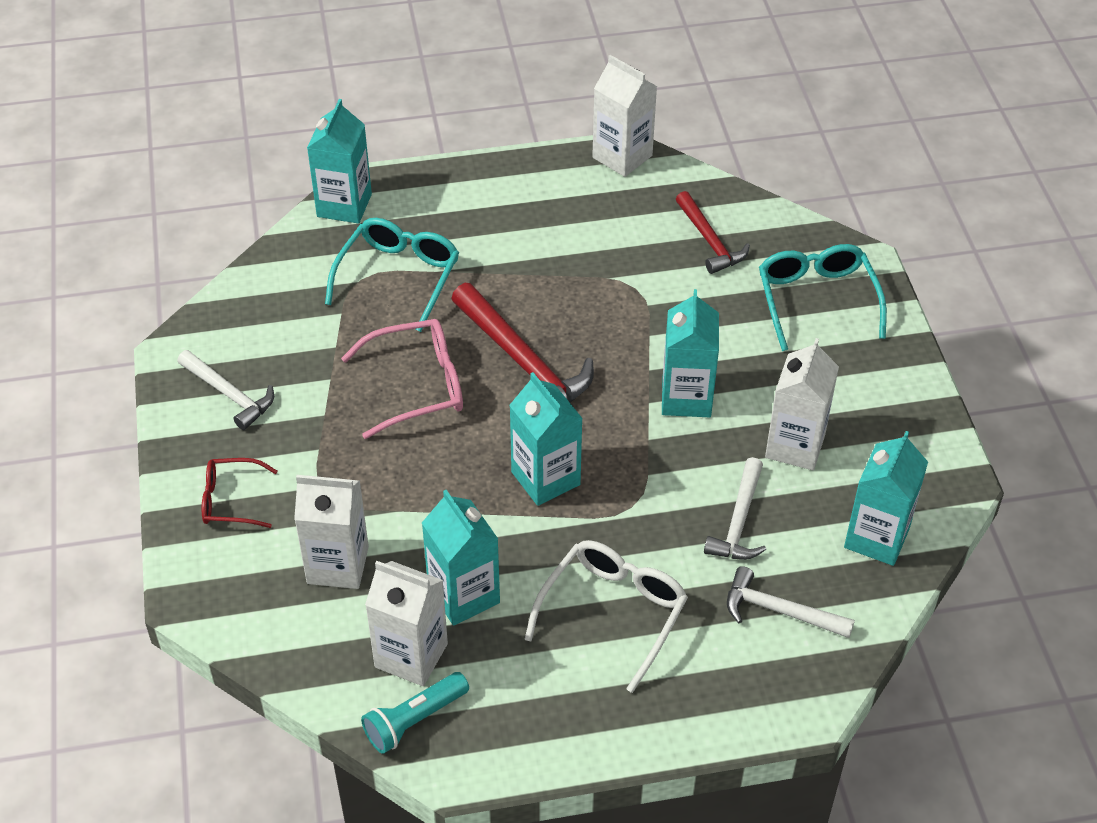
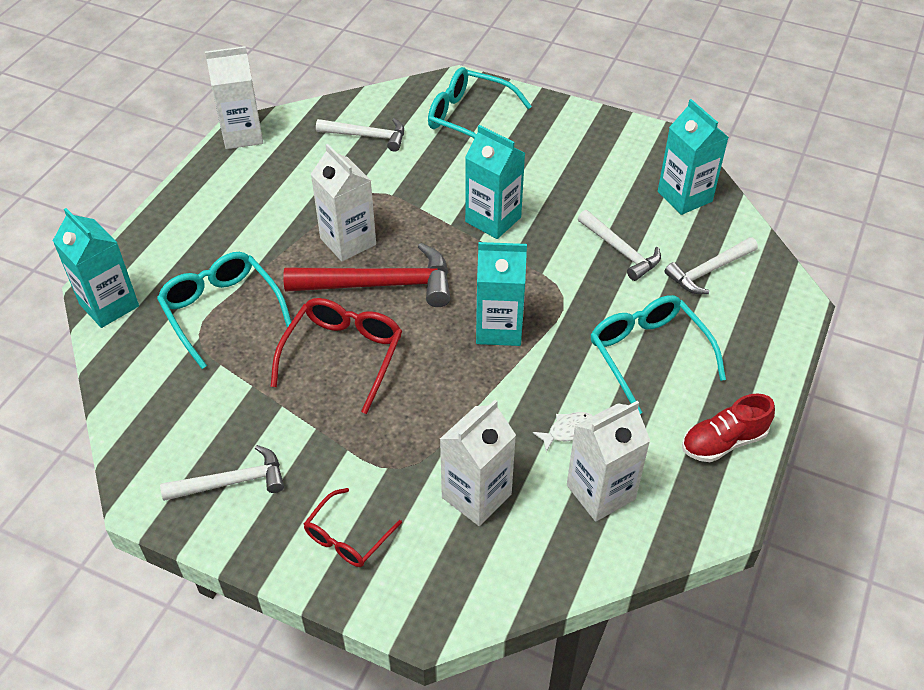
camera: 55 degrees left, 0 degrees up
(414, 720) = (663, 521): turquoise flashlight -> none
(417, 386) = (343, 355): pink glasses -> red glasses
(463, 595) = (568, 431): turquoise carton -> white fish
(549, 727) = (723, 442): none -> red shoe
(613, 613) = (648, 355): white glasses -> turquoise glasses
(709, 241) = (367, 136): red hammer -> white hammer
(795, 446) = (580, 192): white carton -> white carton (348, 241)

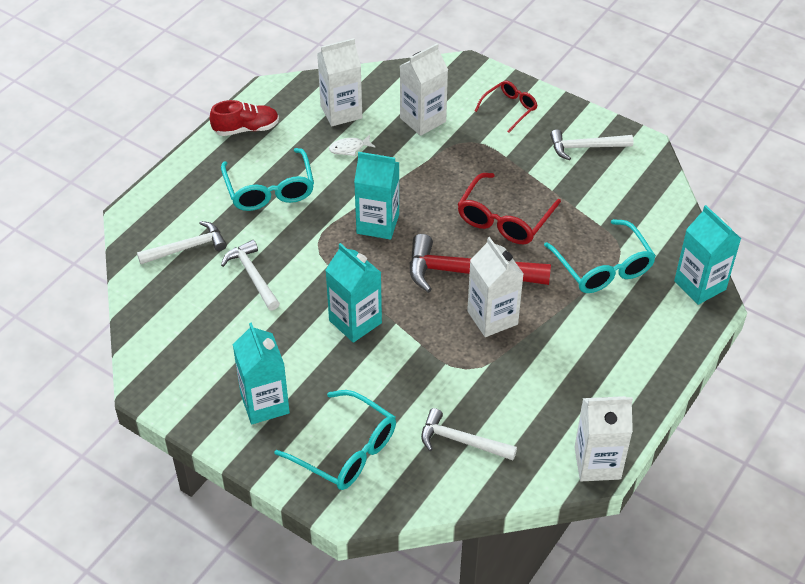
camera: 170 degrees left, 0 degrees up
(684, 196) = (168, 321): turquoise carton -> turquoise carton (265, 403)

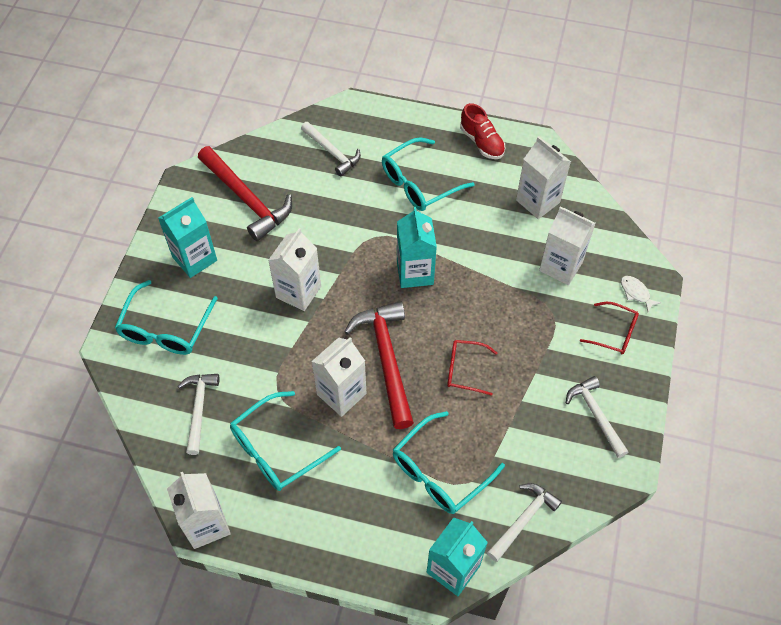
camera: 70 degrees right, 10 degrees up
(208, 338) = (246, 199): none -> red hammer
(253, 275) = (320, 205): white hammer -> white hammer (523, 520)
(349, 148) = (495, 222): white fish -> white fish (636, 293)
(355, 322) = (298, 292): turquoise carton -> white carton
(504, 219) = (465, 370): red glasses -> red glasses, size x0.62
(534, 385) = (277, 449): none -> turquoise glasses

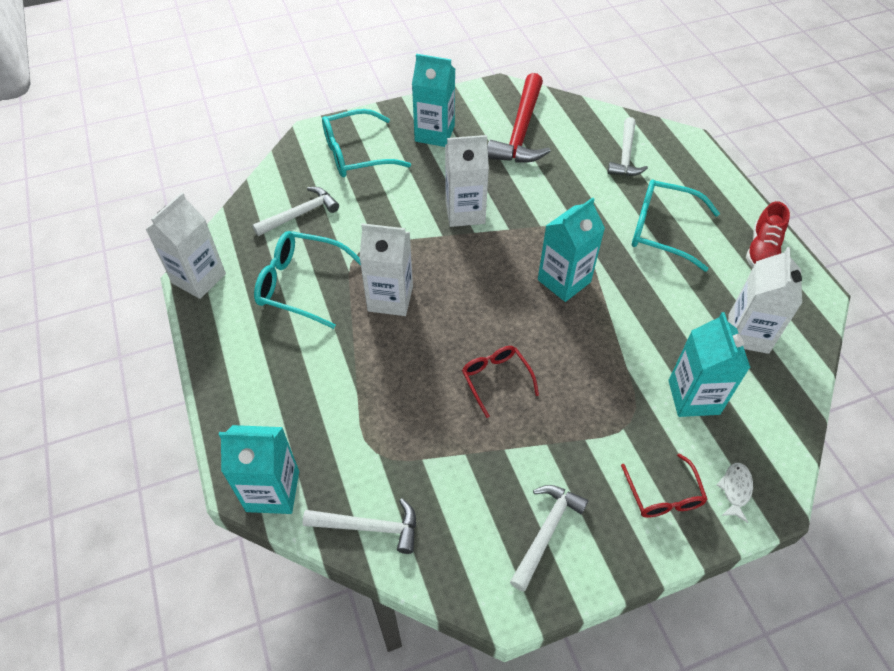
camera: 55 degrees right, 5 degrees down
(387, 359) = (453, 311): red hammer -> none
(440, 472) = (369, 420): turquoise glasses -> none
(561, 266) = (693, 397): white carton -> turquoise carton

